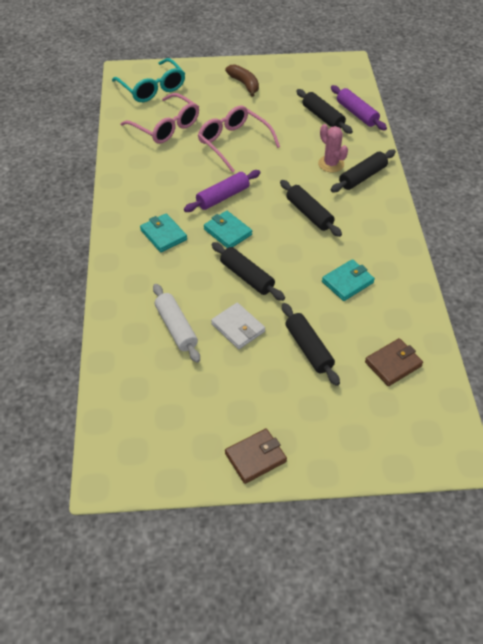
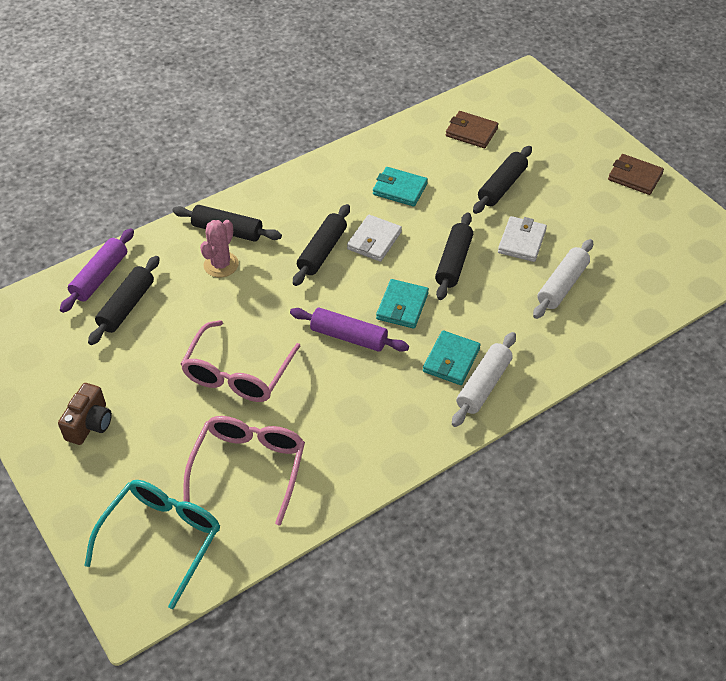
camera: 120 degrees left, 0 degrees up
(131, 241) = (483, 385): none -> white rolling pin
(244, 84) = (90, 424): brown banana -> brown camera
(300, 244) = (374, 240): none -> white wallet

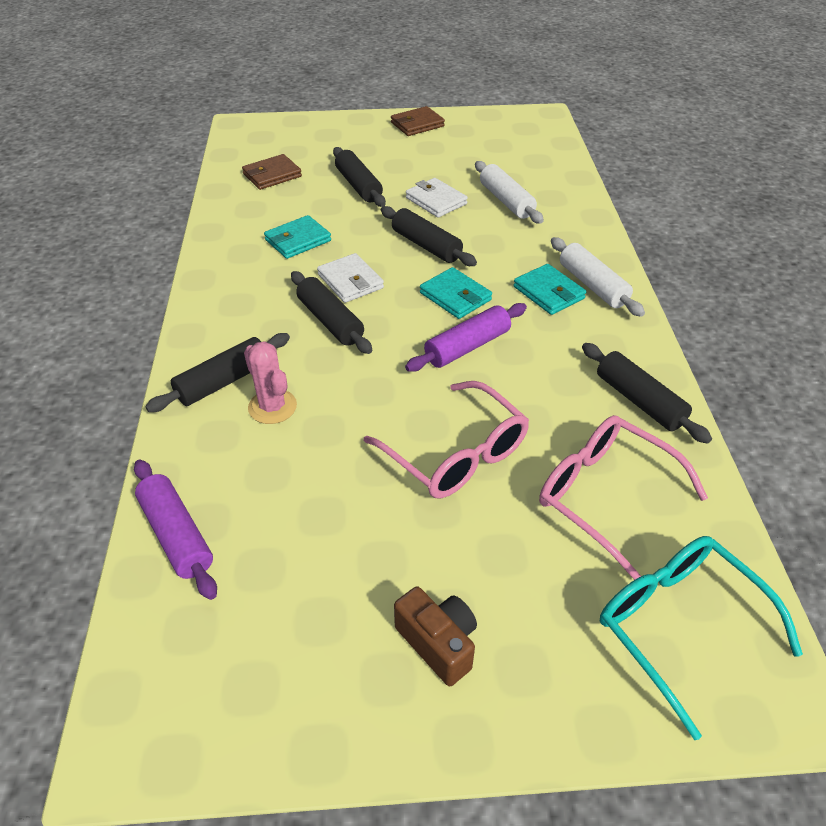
camera: 60 degrees left, 5 degrees down
(127, 306) = (258, 524): black rolling pin -> black rolling pin (639, 401)

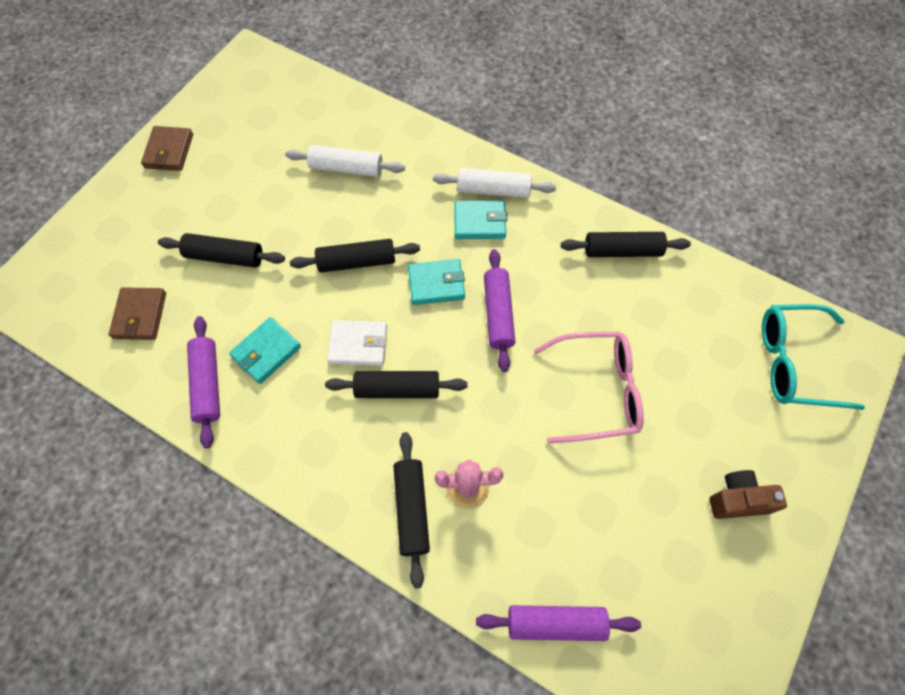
camera: 55 degrees left, 20 degrees up
(245, 227) = (208, 384): none -> purple rolling pin
(298, 240) = (266, 352): turquoise wallet -> turquoise wallet turned 45 degrees clockwise
(436, 201) = (302, 215): white wallet -> none
(604, 495) = (685, 330): pink glasses -> none

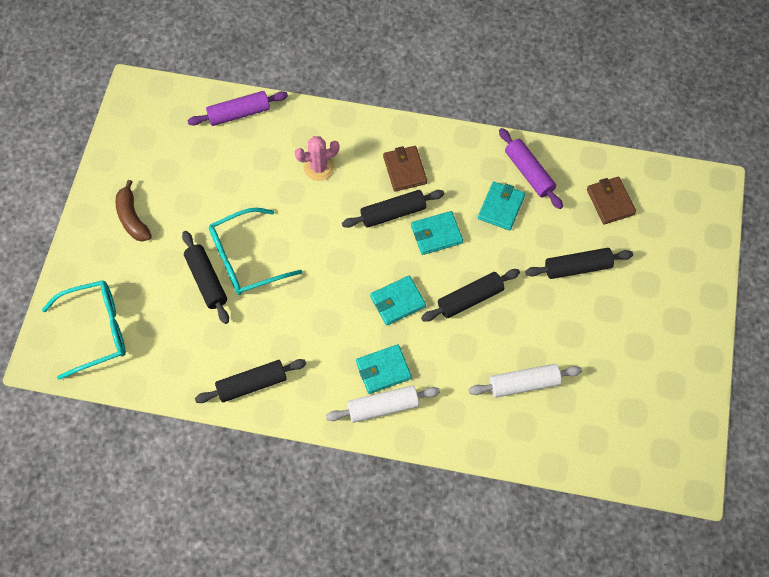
camera: 160 degrees right, 0 degrees up
(169, 151) = (690, 346): brown wallet -> brown wallet (405, 170)
(358, 344) = (436, 234): white wallet -> turquoise wallet
(411, 509) = (350, 143): black rolling pin -> black rolling pin (207, 280)
(498, 314) = (339, 293): purple rolling pin -> none
(597, 391) = (245, 259): pink glasses -> turquoise glasses
(738, 499) = (132, 218): brown camera -> brown banana

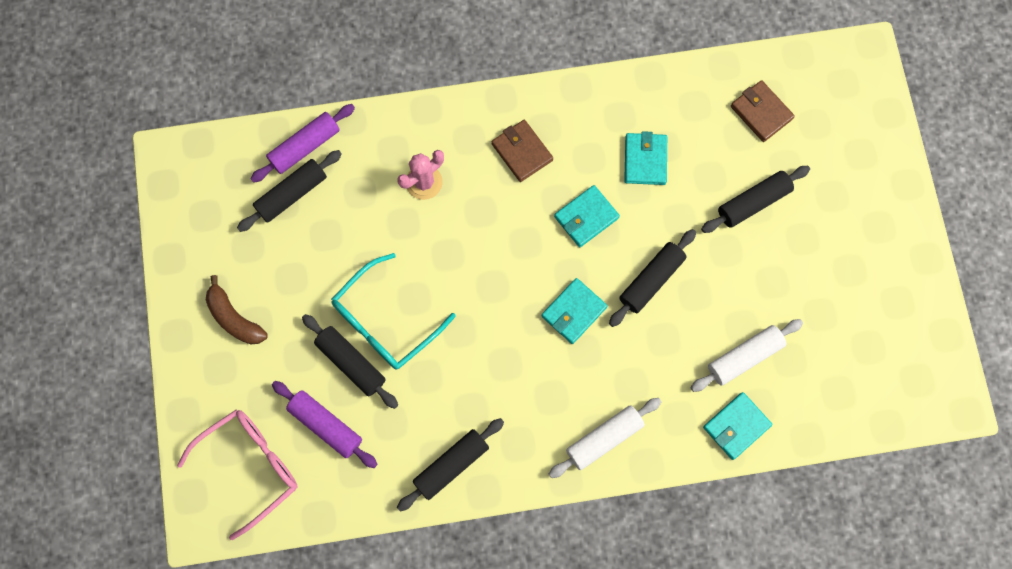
camera: 20 degrees left, 10 degrees up
(97, 330) = (251, 466): turquoise glasses -> pink glasses
(383, 370) = (588, 396): turquoise wallet -> turquoise wallet (736, 426)
(393, 213) = (528, 209): black rolling pin -> black rolling pin (292, 194)
(529, 173) = (660, 108): purple rolling pin -> purple rolling pin (326, 425)

